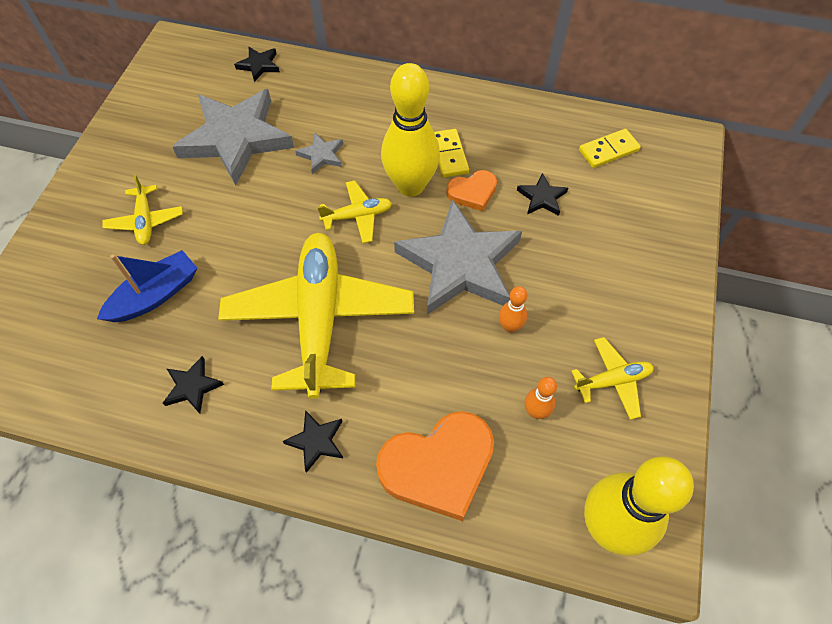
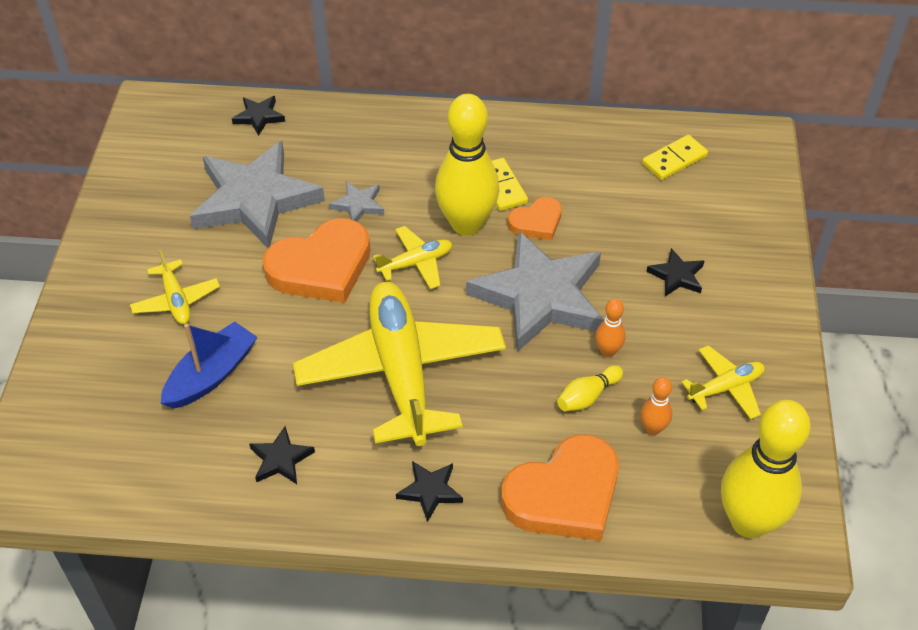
camera: 10 degrees left, 10 degrees down
(275, 208) = (321, 267): none -> orange heart
(481, 369) = (587, 396): none -> yellow bowling pin
(542, 198) = (613, 218): black star -> black star (677, 276)

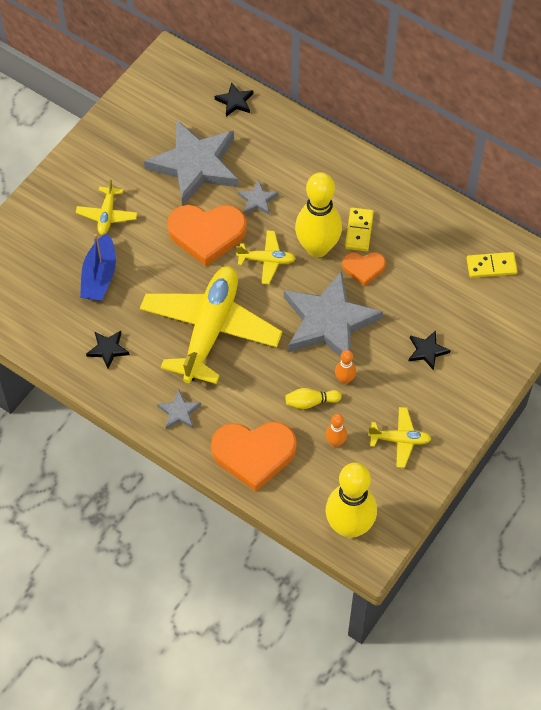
camera: 30 degrees right, 10 degrees up
(211, 375) = (99, 276): blue boat -> blue boat turned 120 degrees clockwise
(430, 491) = (179, 412): black star -> grey star

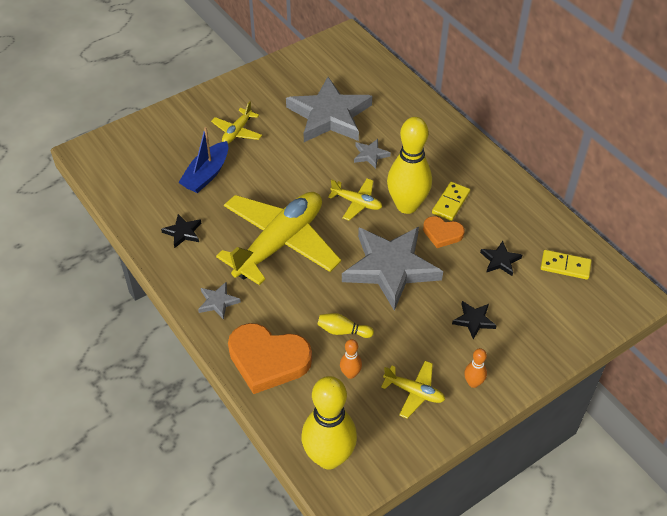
camera: 20 degrees right, 10 degrees down
(207, 234) = (314, 168): orange heart -> none
(235, 101) = (385, 79): black star -> black star (500, 260)
(344, 379) = (383, 321): orange bowling pin -> orange bowling pin (473, 383)

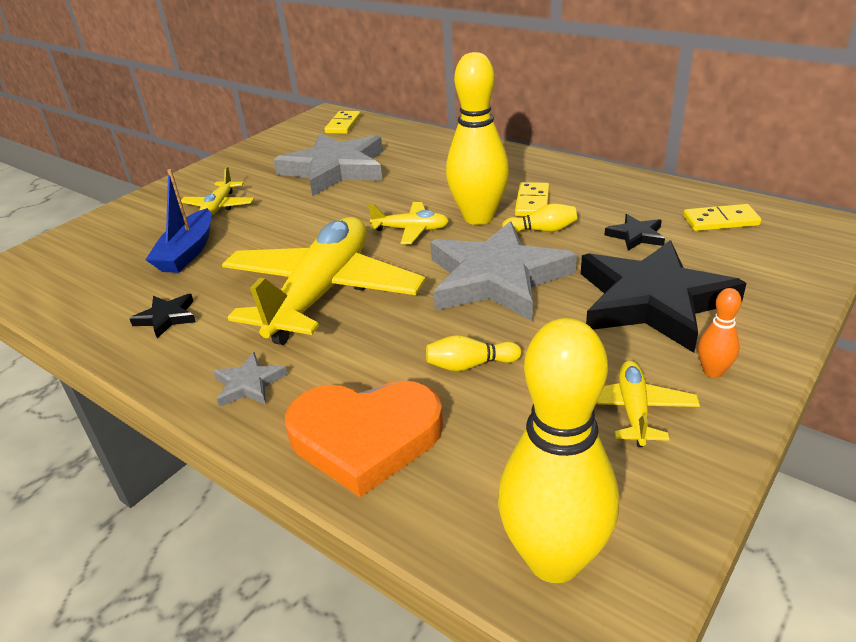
camera: 15 degrees left, 15 degrees down
(350, 374) = (515, 416): orange bowling pin -> none
(355, 58) = (343, 125): none -> yellow domino
(370, 155) = (404, 187): grey star -> none
(414, 392) = (633, 410): yellow plane -> yellow plane turned 90 degrees counterclockwise
(442, 233) = (542, 230): orange heart -> yellow bowling pin
(474, 320) = (652, 301): black star -> black star, size x2.39

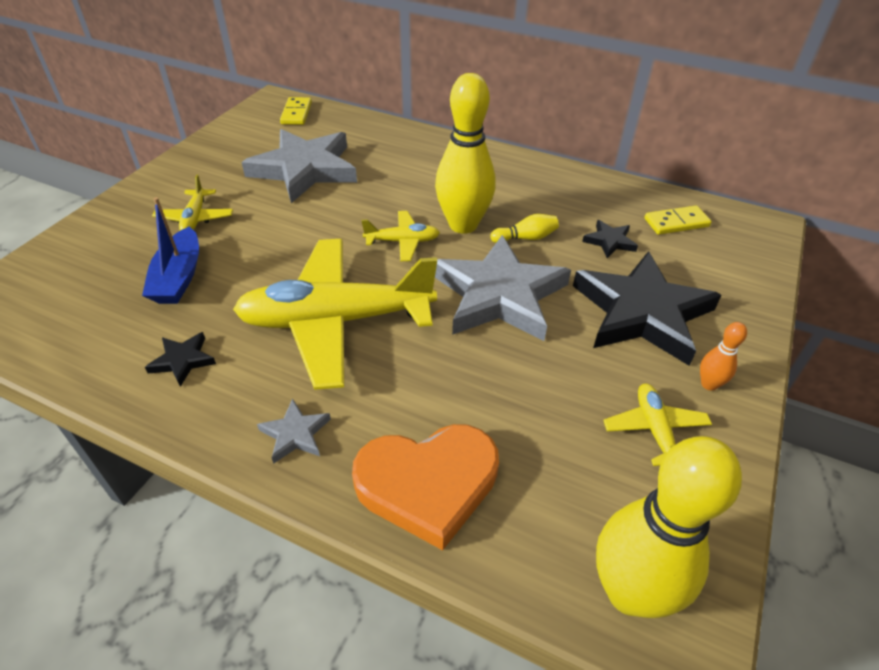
camera: 15 degrees left, 10 degrees up
(322, 293) = (336, 321): yellow plane -> yellow plane turned 105 degrees counterclockwise
(469, 365) = (501, 394): yellow bowling pin -> none
(532, 202) = (508, 206): yellow domino -> none

